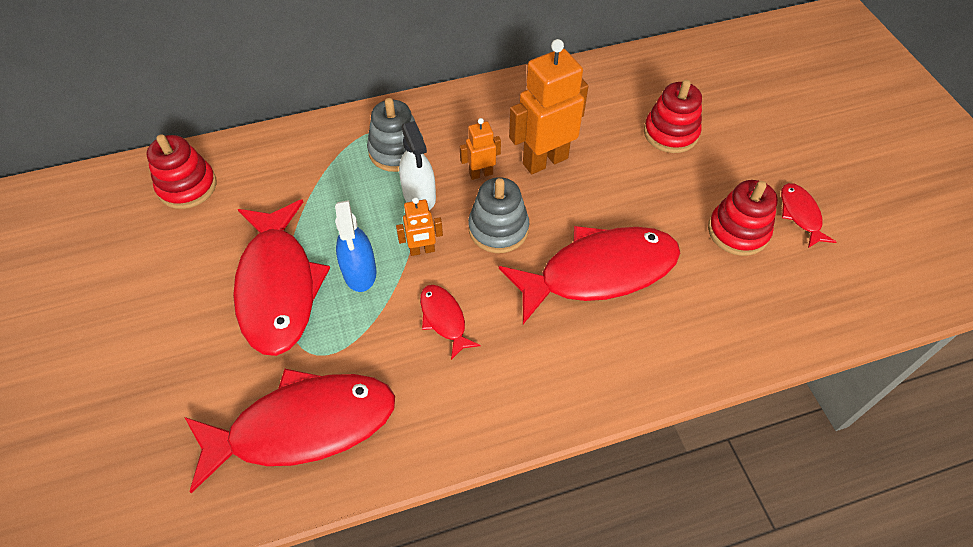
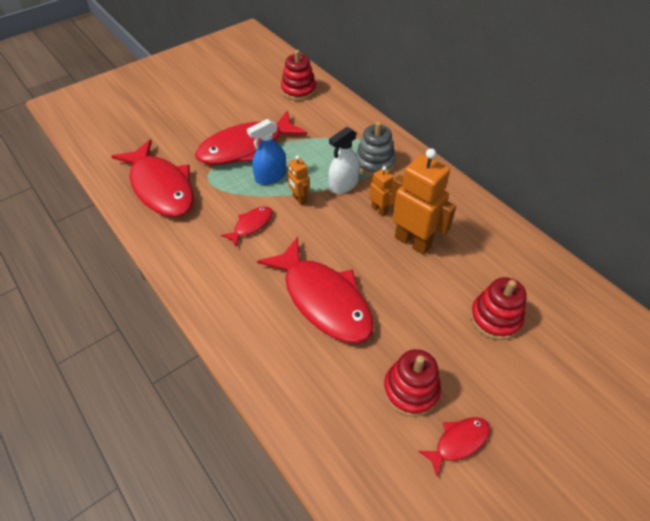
camera: 70 degrees right, 5 degrees down
(498, 229) = (335, 232): grey stacking toy -> none

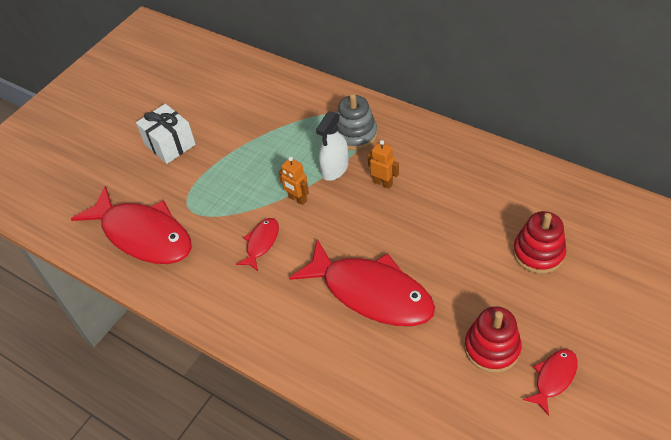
camera: 15 degrees left, 0 degrees up
(219, 125) = (170, 144): none -> white gift
(246, 147) = (212, 160): red fish -> none
(270, 177) = (255, 184): blue spray bottle -> none
(298, 90) = (237, 78): red stacking toy -> none
(413, 242) = (430, 205): orange robot -> none

